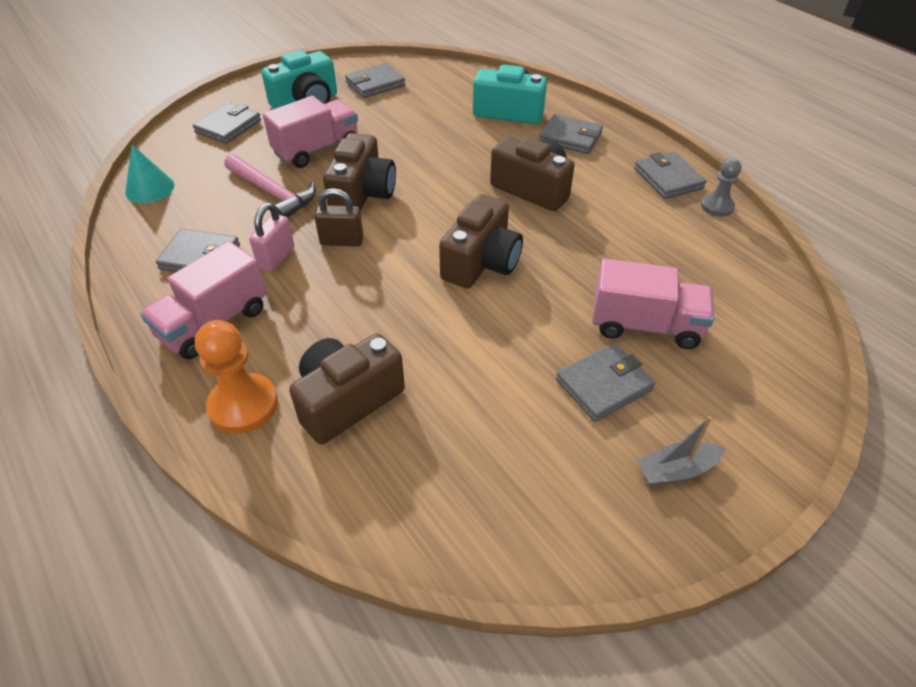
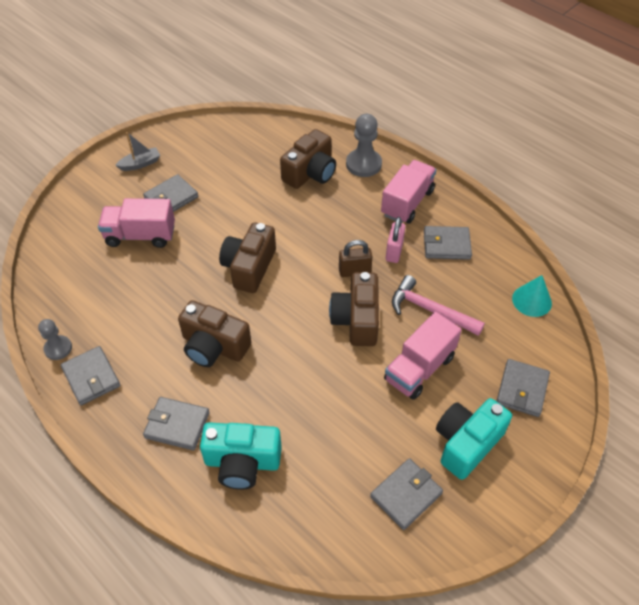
camera: 170 degrees right, 5 degrees up
(243, 405) = (363, 164): orange pawn -> grey pawn

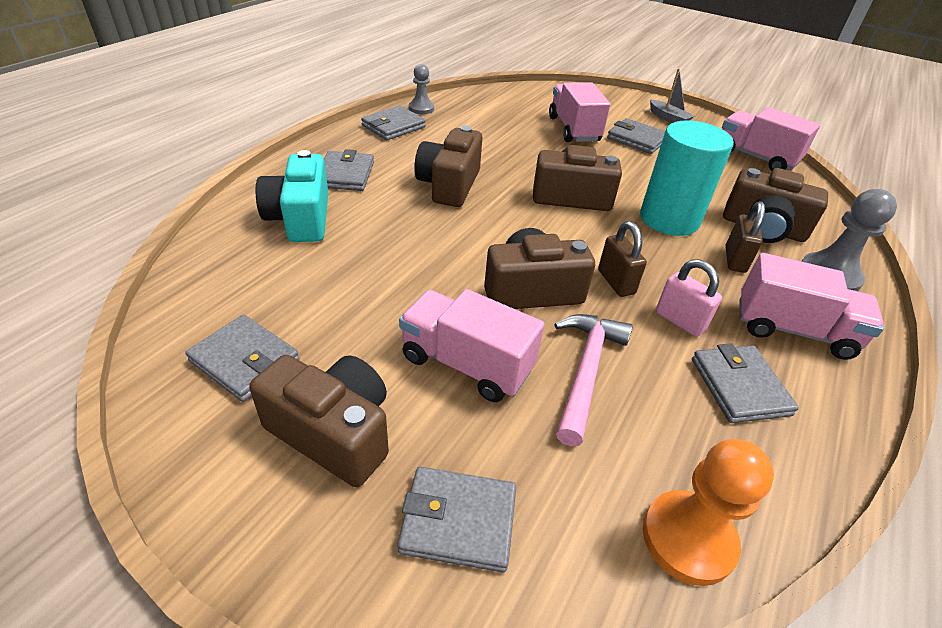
camera: 75 degrees right, 10 degrees down
(219, 136) = (755, 157): none -> pink truck
(290, 219) = (669, 219): none -> turquoise cylinder
(341, 202) = (735, 259): none -> brown padlock
(394, 251) = (680, 321): pink padlock -> pink padlock turned 45 degrees clockwise
(466, 443) = (333, 433): turquoise camera -> brown camera
(531, 300) = (688, 538): turquoise cone -> orange pawn

